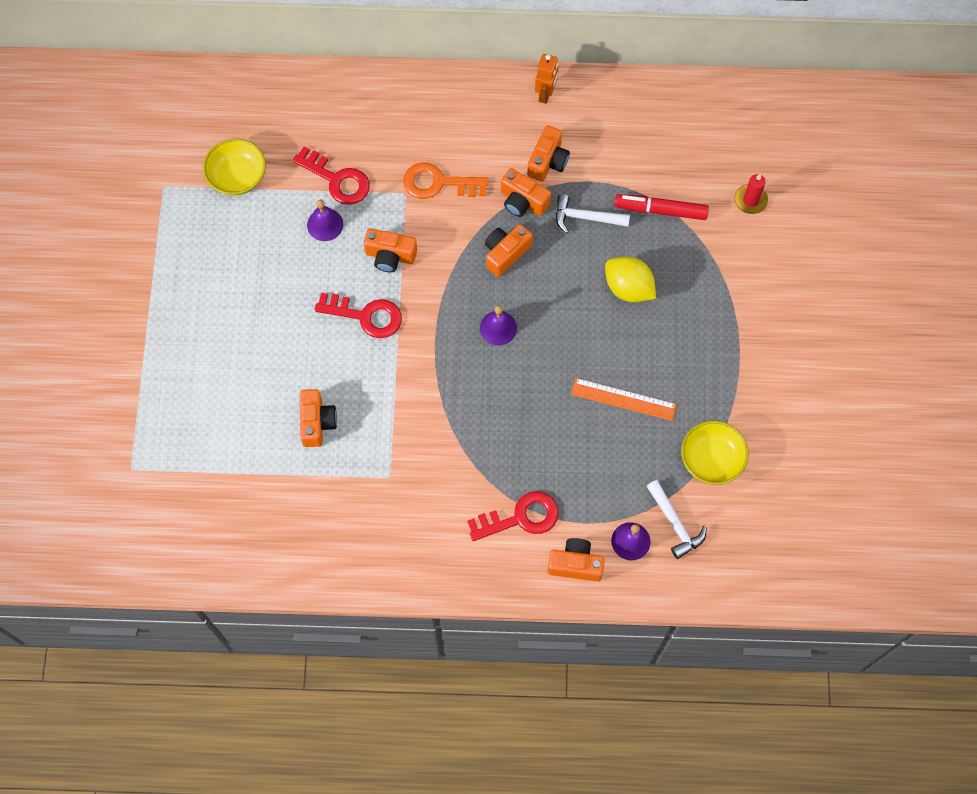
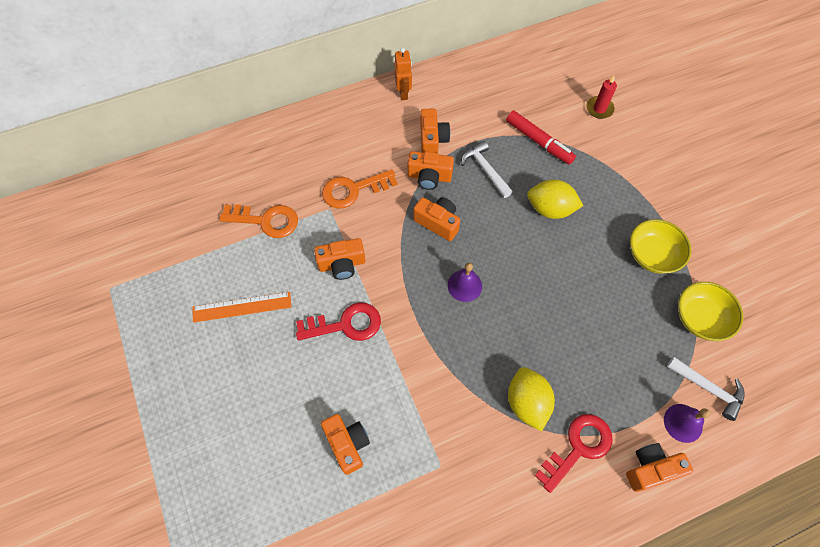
camera: 25 degrees left, 5 degrees down
(237, 176) = (176, 252): yellow bowl -> yellow bowl (652, 255)
(325, 224) = (272, 261): purple bell -> none
(337, 180) = (266, 220): red key -> orange key
(496, 459) = (527, 402): none -> yellow lemon
(505, 254) = (437, 223): orange camera -> orange camera turned 105 degrees clockwise
(585, 217) = (485, 169): white hammer -> white hammer turned 75 degrees clockwise
(623, 399) = (600, 300): orange ruler -> orange ruler (242, 307)
(660, 210) = (539, 141): red marker -> red marker turned 120 degrees counterclockwise

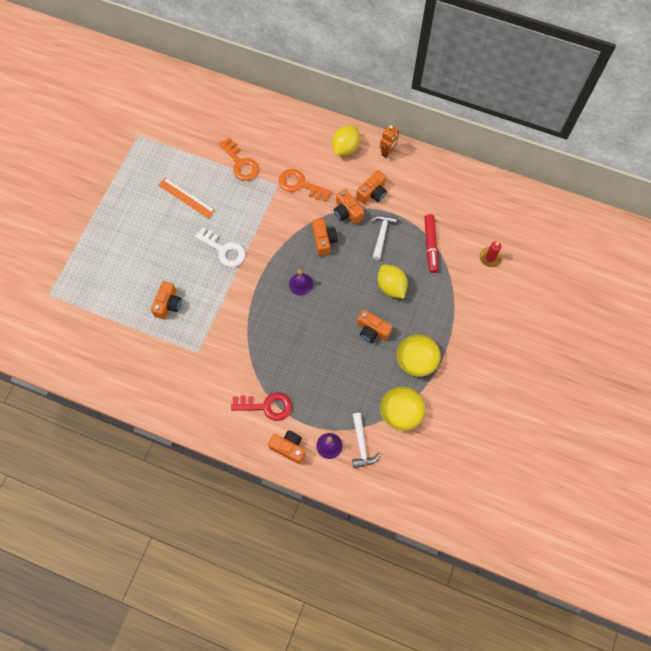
camera: 45 degrees right, 5 degrees up
(342, 264) = (253, 219): orange camera -> orange camera (372, 330)
(346, 324) = (224, 250): red key -> white key
(527, 402) = (266, 365): yellow lemon -> yellow lemon (345, 148)

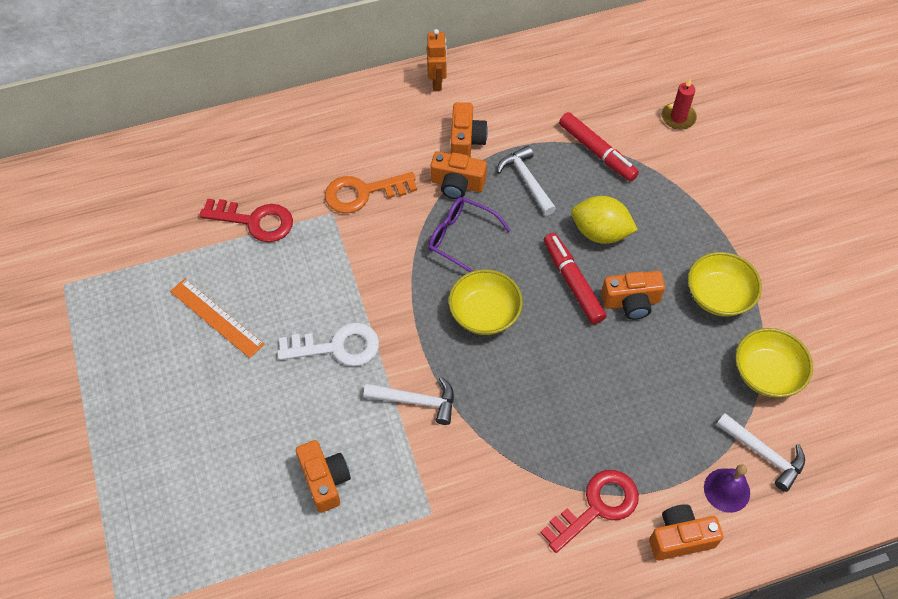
camera: 40 degrees left, 10 degrees down
(186, 198) = (216, 317): orange ruler -> orange ruler turned 45 degrees clockwise
(235, 300) = (417, 401): none -> white hammer
(241, 163) = (255, 221): orange key -> red key
(301, 284) = (484, 313): purple bell -> yellow bowl
(324, 240) = (461, 238): orange camera -> purple glasses
(345, 148) = (379, 111): yellow lemon -> none
(354, 300) = (572, 282): none -> red marker

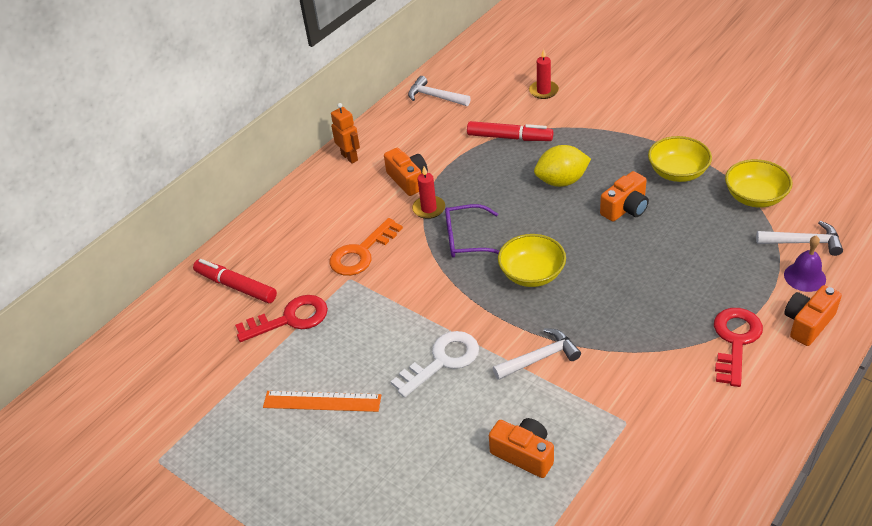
camera: 30 degrees left, 15 degrees down
(457, 184) = (429, 209): orange camera -> red candle
(526, 180) = (477, 179): white hammer -> white hammer (435, 97)
(572, 282) = (574, 220): red marker -> red marker (236, 286)

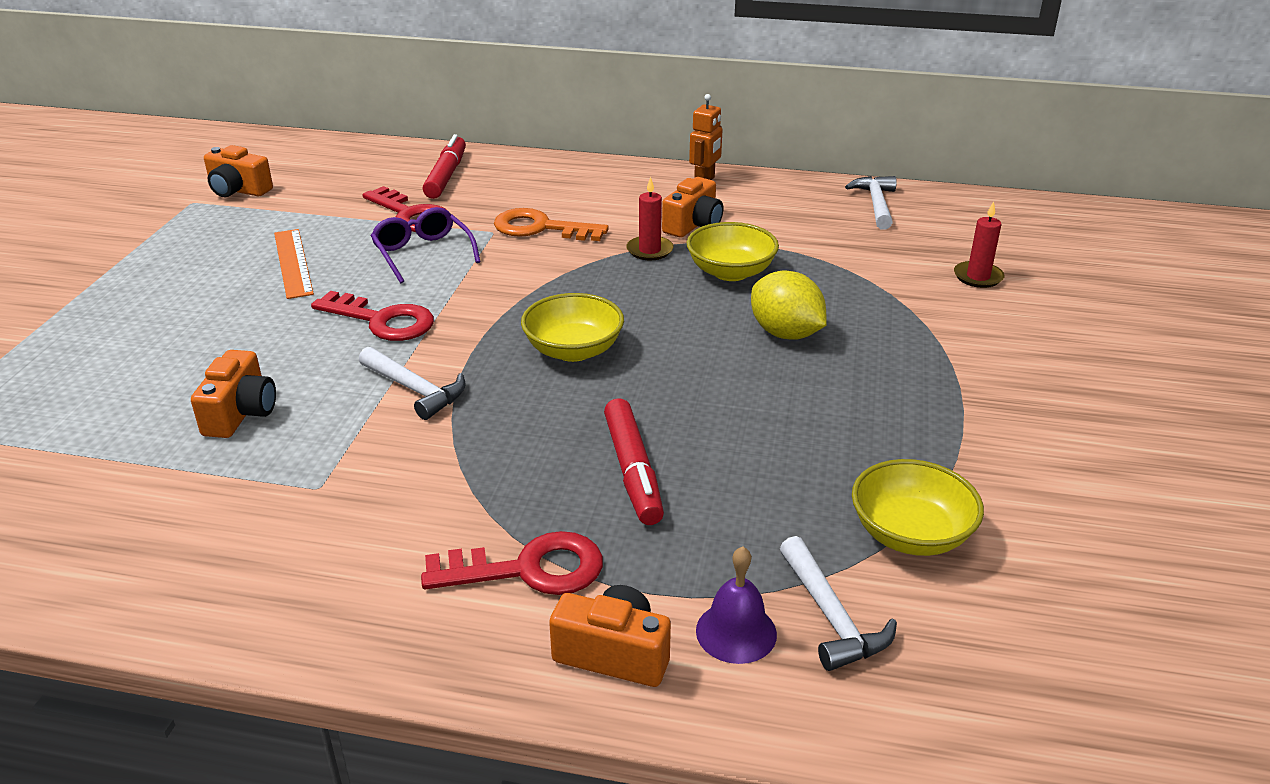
camera: 60 degrees right, 10 degrees down
(442, 361) = (383, 320): white key -> red key
(466, 239) = (610, 288): purple glasses -> purple glasses (422, 253)
(509, 137) = (844, 273): red marker -> red marker (633, 471)
(625, 208) = (769, 401): orange camera -> orange camera (238, 190)
(677, 172) = (901, 435): yellow bowl -> yellow bowl (730, 272)

